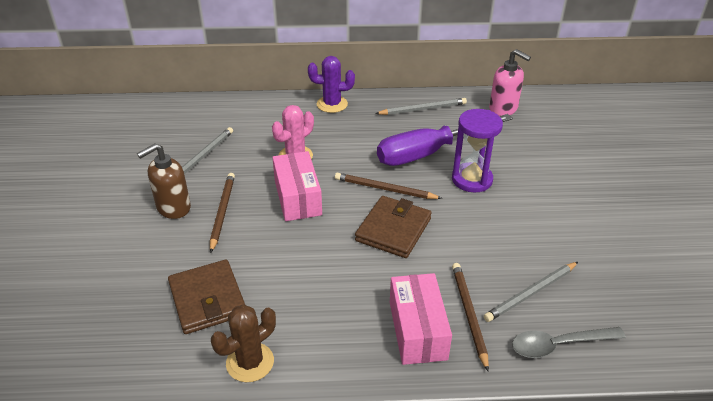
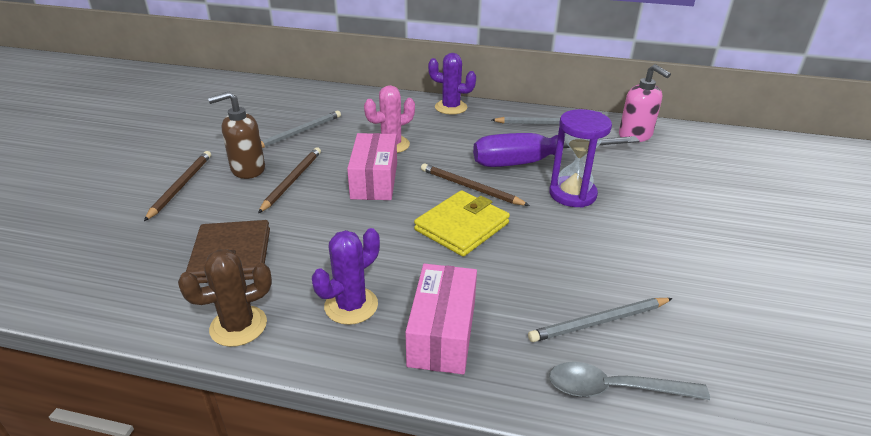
camera: 15 degrees right, 5 degrees down
(334, 323) = (351, 305): none -> purple cactus
(393, 229) = (462, 227): brown wallet -> yellow wallet
(469, 314) = (512, 329): brown pencil -> brown pencil (181, 186)

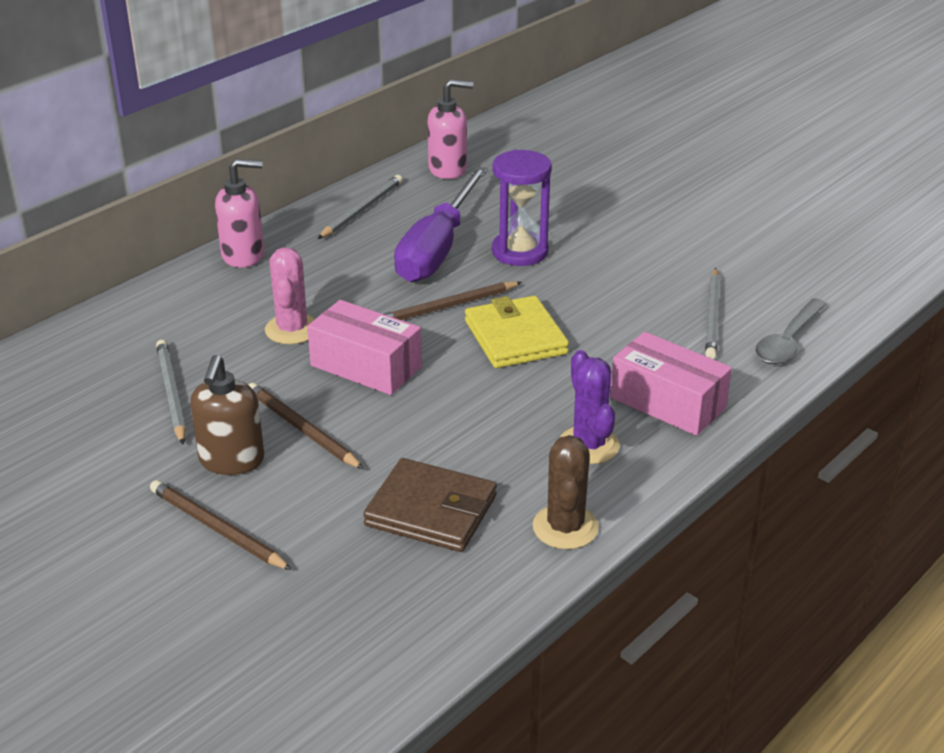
camera: 60 degrees left, 0 degrees up
(451, 107) = (243, 255): purple cactus -> pink soap dispenser

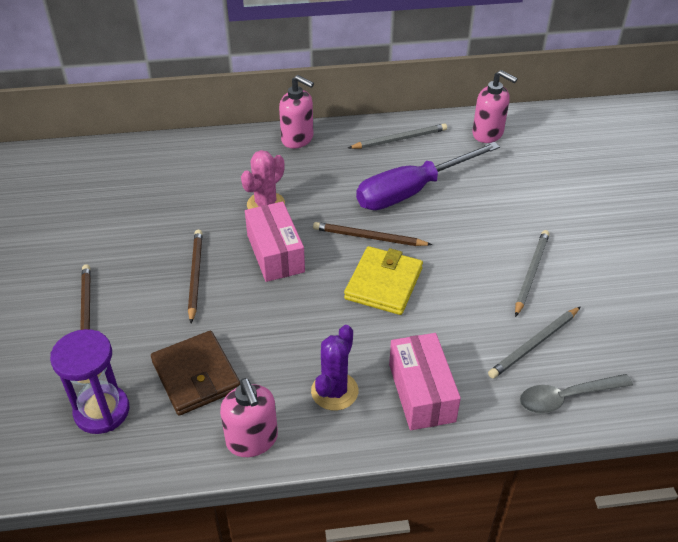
camera: 40 degrees right, 10 degrees up
(171, 393) = (161, 212): grey pencil -> grey pencil (531, 273)
(231, 460) = (140, 274): brown soap dispenser -> none
(520, 252) = (461, 220): purple hourglass -> purple hourglass (102, 411)
(565, 527) = (252, 440): brown cactus -> pink soap dispenser

